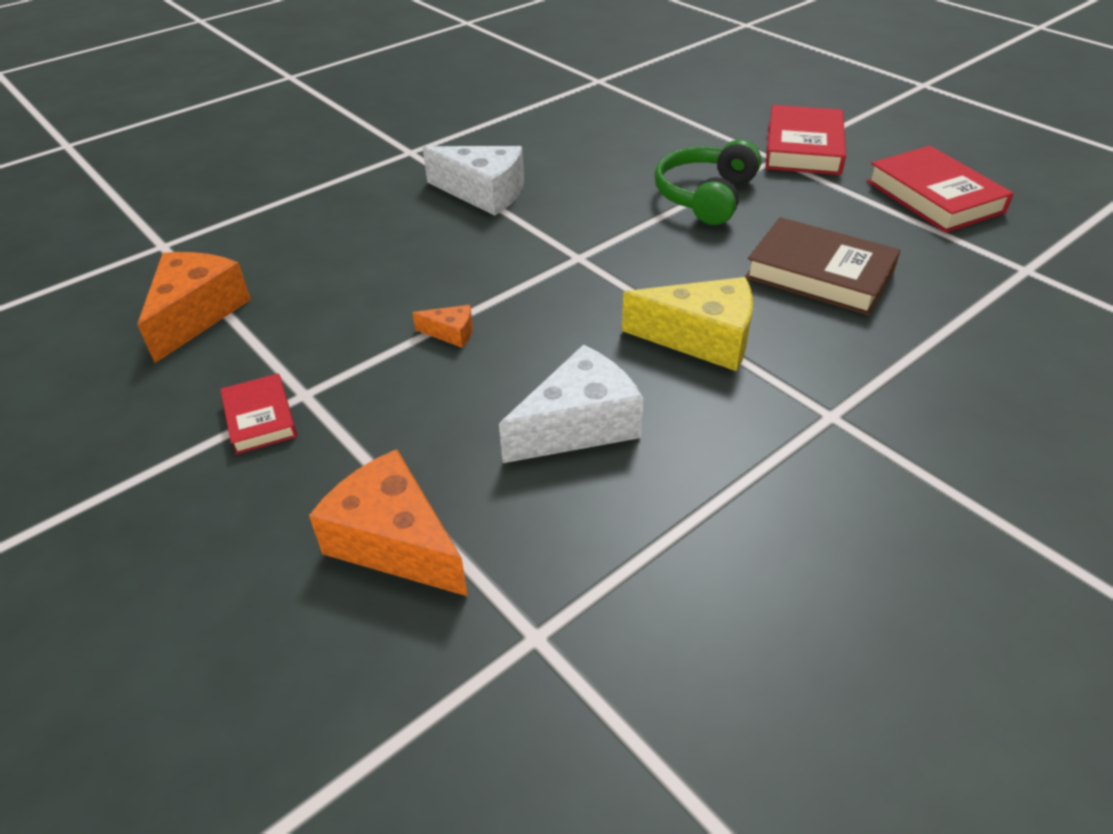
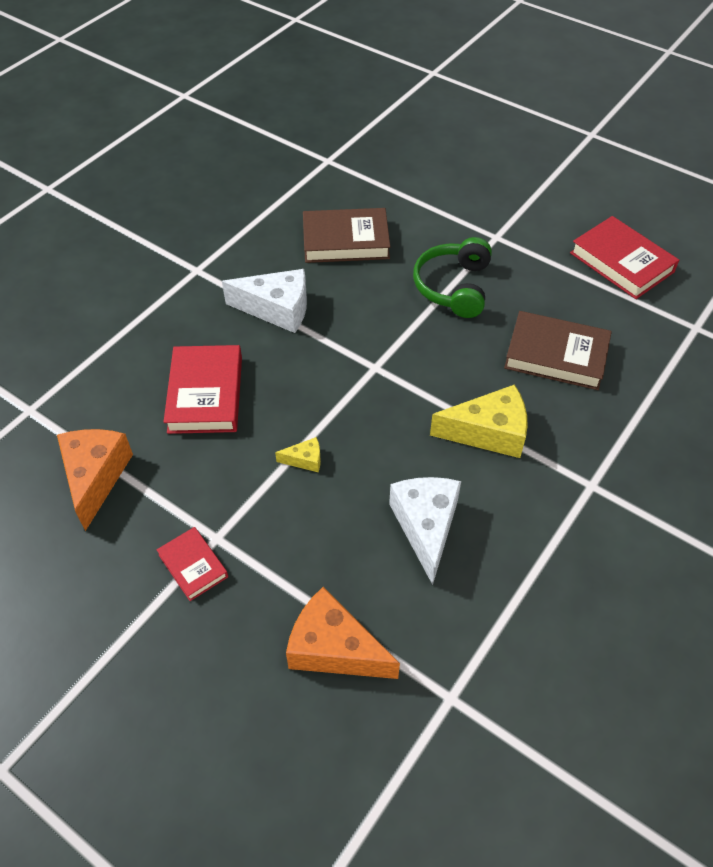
camera: 15 degrees left, 10 degrees up
(451, 333) = (305, 460): orange cheese -> yellow cheese
(579, 425) = (426, 526): white cheese -> white cheese turned 45 degrees counterclockwise
(590, 145) = (345, 241): none -> brown book
(803, 148) = (515, 221): red book -> red book (205, 394)

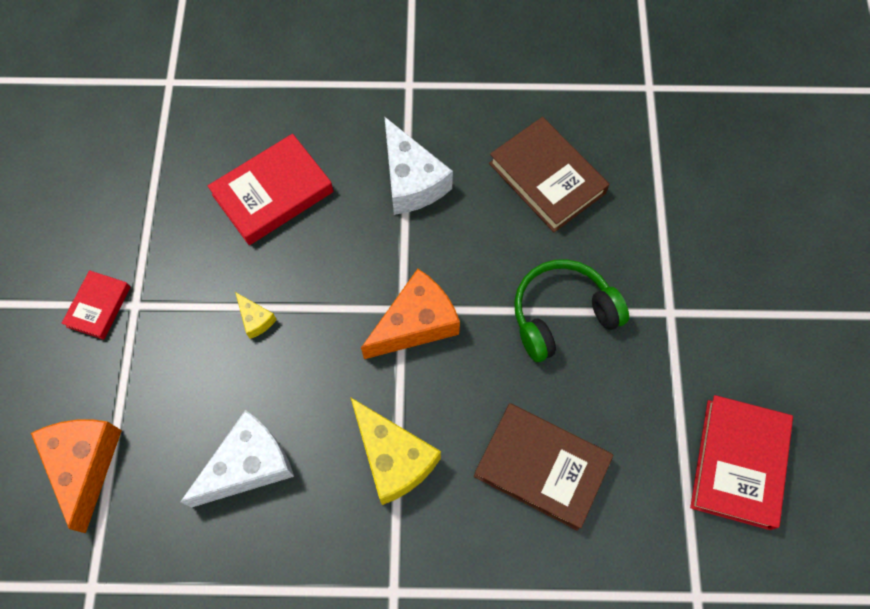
camera: 55 degrees right, 15 degrees up
(95, 477) = (136, 176): orange cheese -> orange cheese (416, 323)
(556, 355) = (541, 467): brown book -> brown book turned 45 degrees counterclockwise

